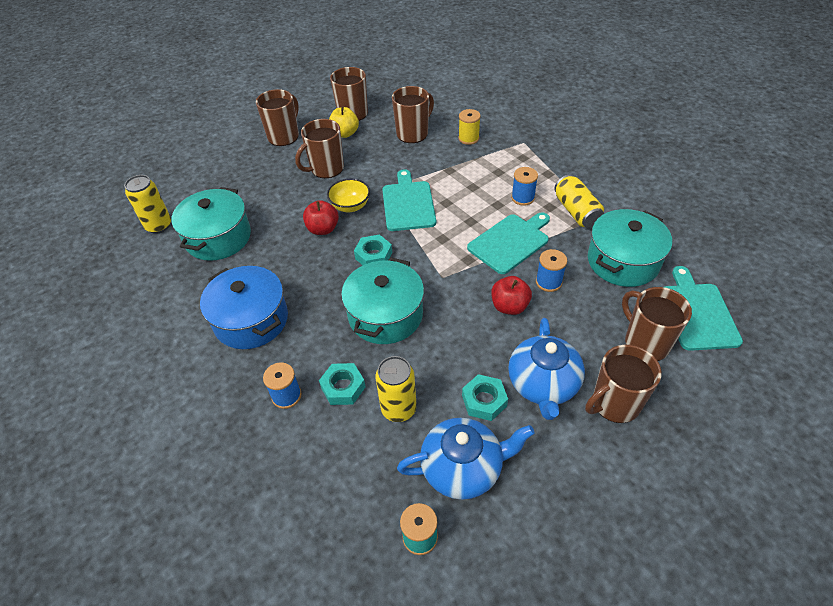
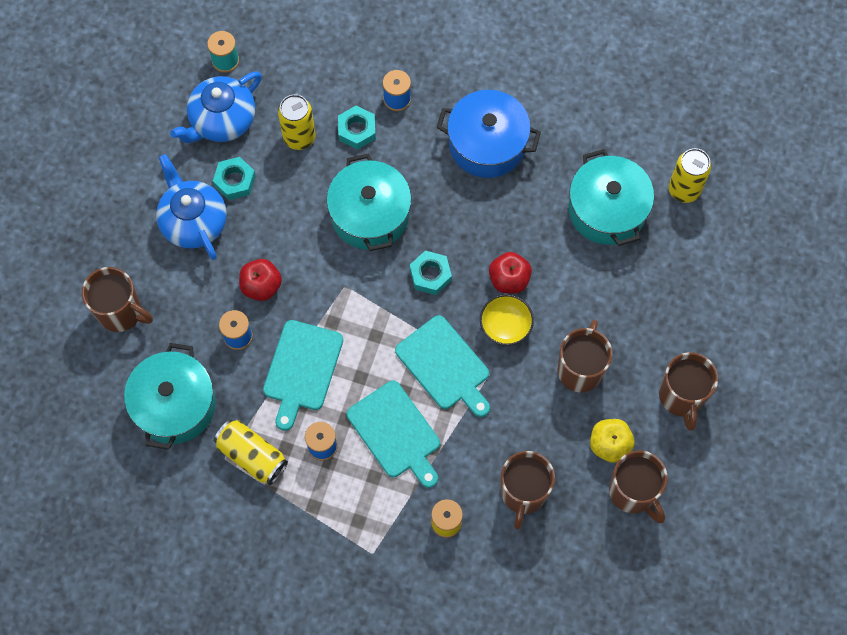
camera: 145 degrees right, 20 degrees up
(614, 403) = (128, 235): brown mug -> none
(697, 313) = (82, 374): turquoise cutting board -> turquoise cutting board (395, 433)

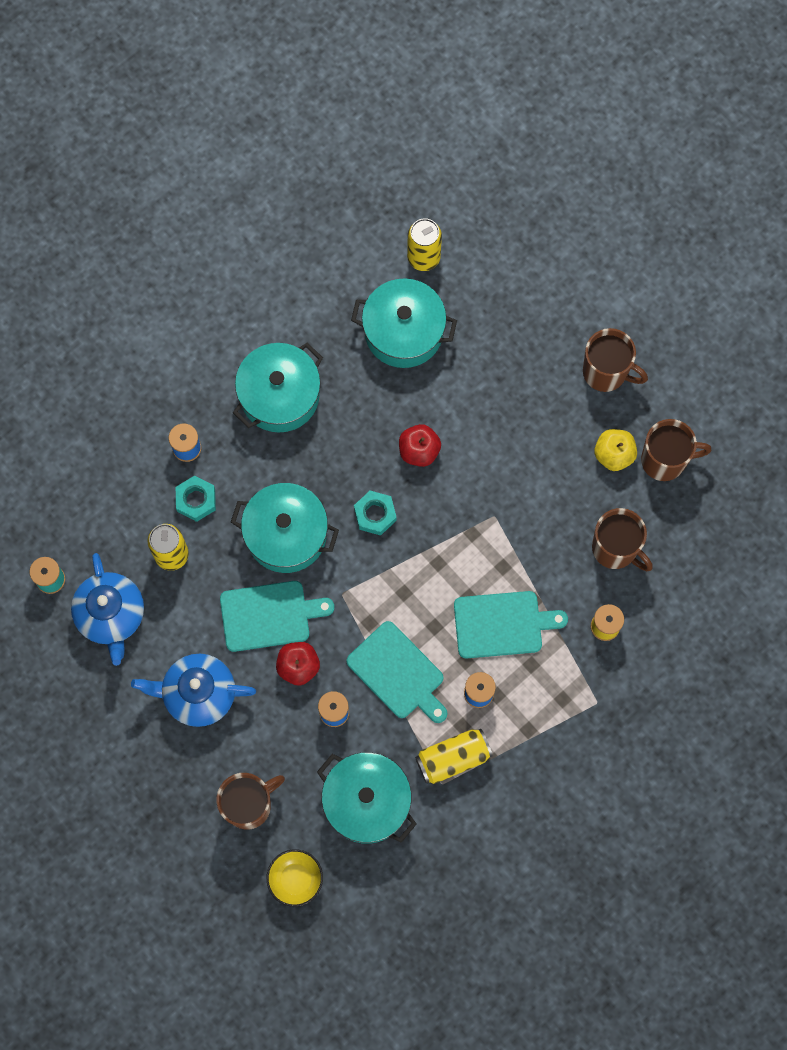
camera: 60 degrees left, 5 degrees up
(235, 181) = (180, 636): turquoise nut -> none
(444, 366) = (466, 549): turquoise cutting board -> turquoise cutting board (269, 615)
(487, 144) = (279, 395): blue pot -> turquoise pot
(505, 327) = (460, 479): yellow bowl -> yellow bowl (295, 879)
(580, 369) = (534, 439): brown mug -> none

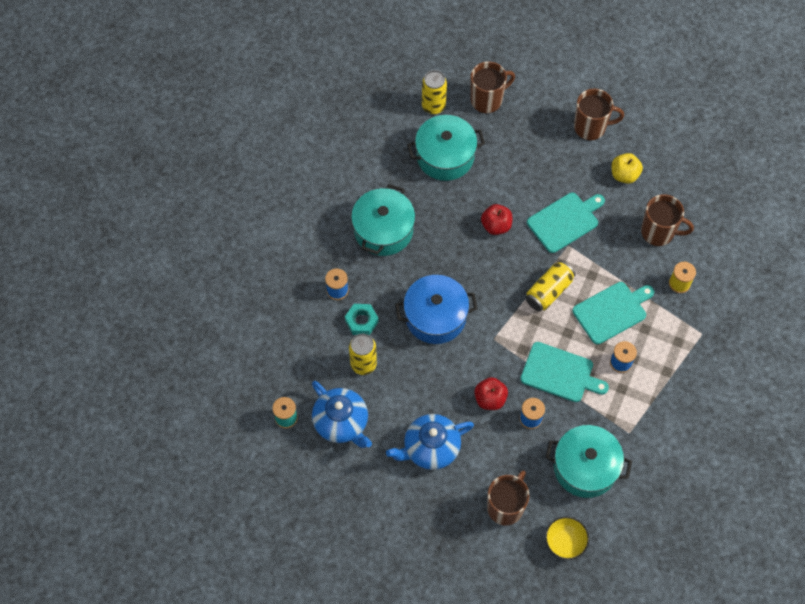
camera: 25 degrees left, 10 degrees down
(269, 615) = (452, 374): turquoise cutting board -> turquoise cutting board (565, 221)
(286, 534) = (435, 316): turquoise pot -> blue pot
(375, 514) = (488, 278): turquoise nut -> none
(453, 758) = (627, 412): yellow can -> yellow can (549, 291)
(665, 460) = (659, 164): brown mug -> brown mug (487, 99)

